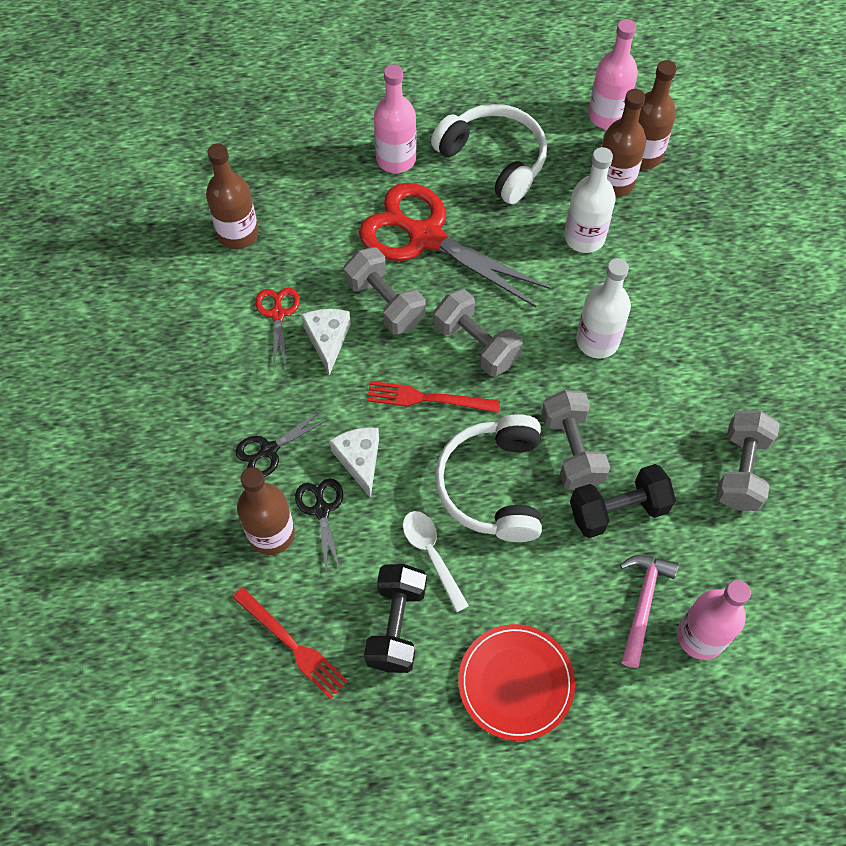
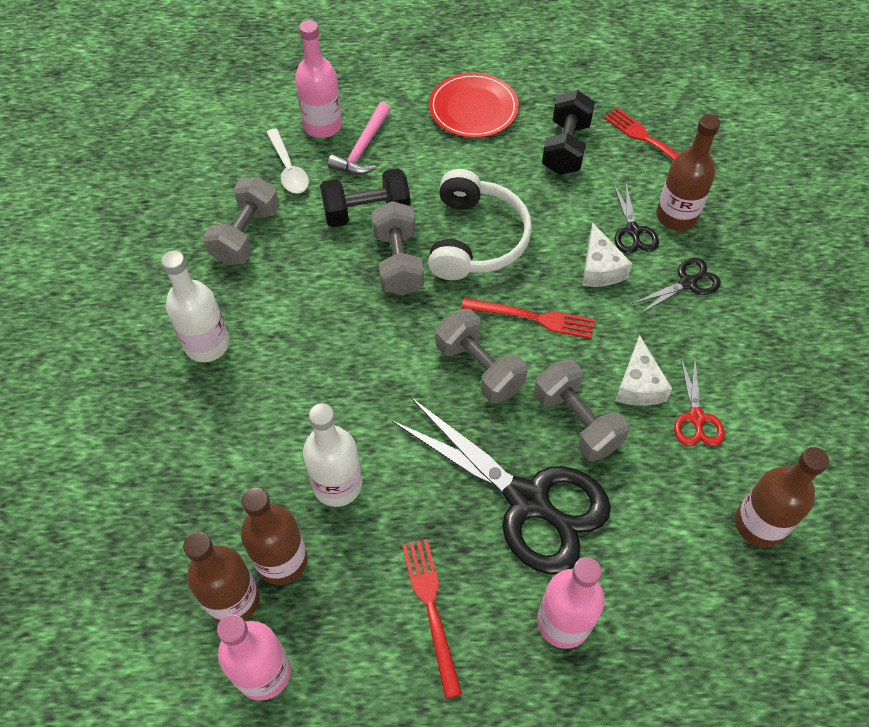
camera: 175 degrees left, 5 degrees down
(426, 237) = (527, 500): red scissors -> black scissors
(431, 555) = (535, 192): white spoon -> white spoon (288, 169)
(494, 159) = (431, 609): white headphones -> red fork
(597, 341) = (350, 362): white bottle -> white bottle (207, 344)

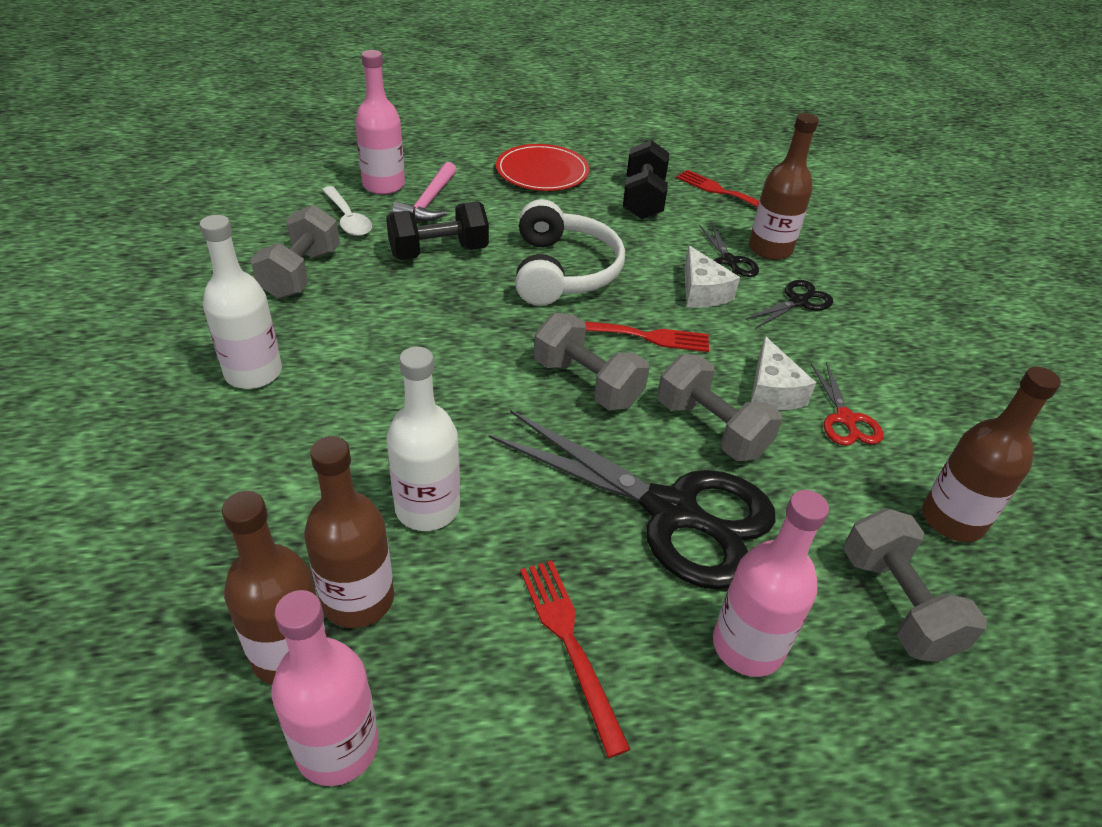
camera: 10 degrees left, 15 degrees down
(398, 262) = (479, 292): grey dumbbell -> grey dumbbell (897, 604)

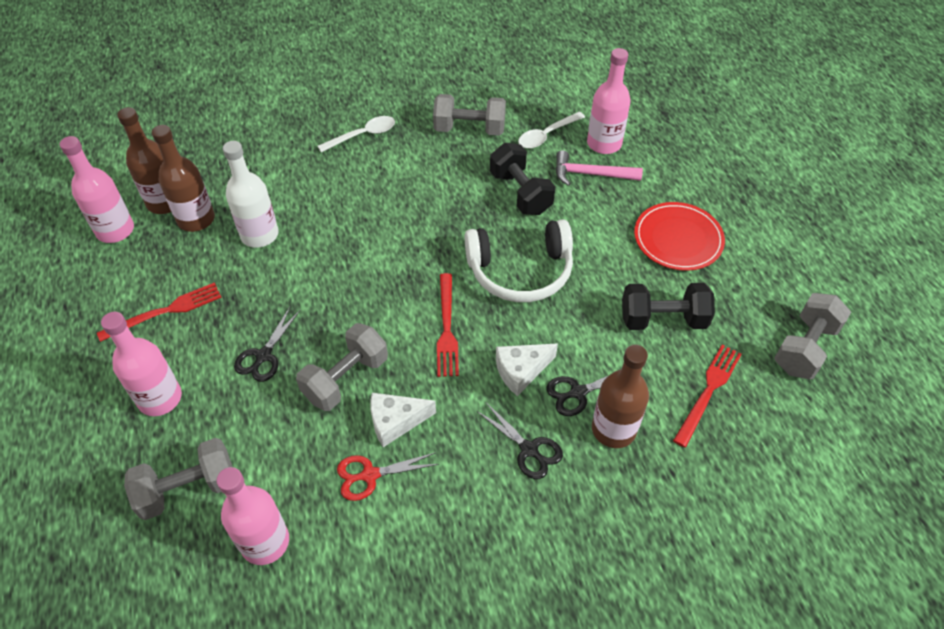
camera: 85 degrees right, 10 degrees up
(253, 373) = (363, 135): white bottle -> white spoon
(587, 383) = (383, 300): grey dumbbell -> grey dumbbell (805, 348)
(671, 511) = (263, 356): black scissors -> black scissors, size x0.45
(952, 520) = (265, 542): brown bottle -> pink bottle

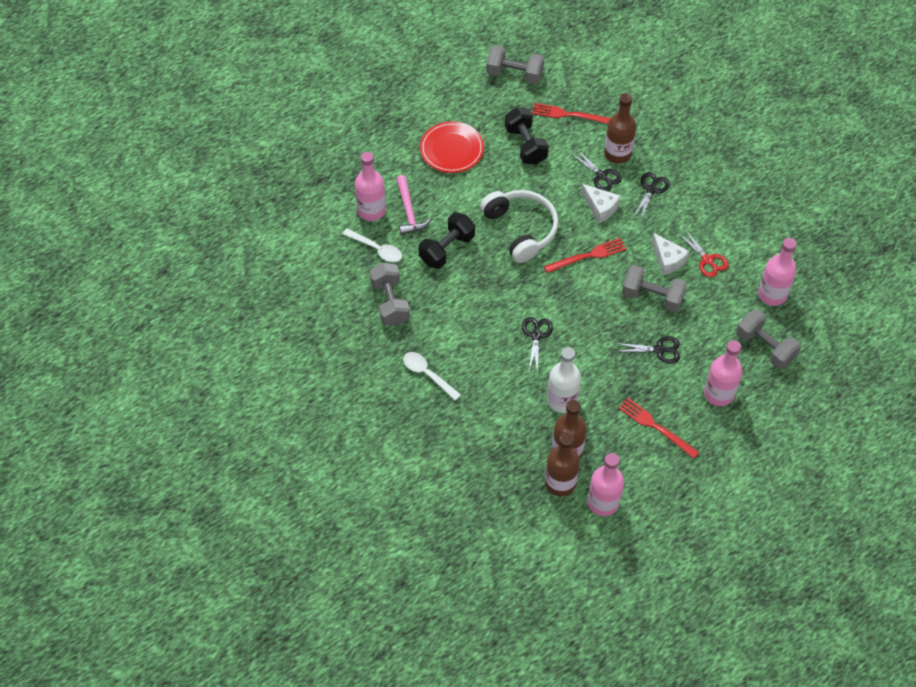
camera: 110 degrees left, 5 degrees up
(357, 238) = (536, 335): none -> black scissors

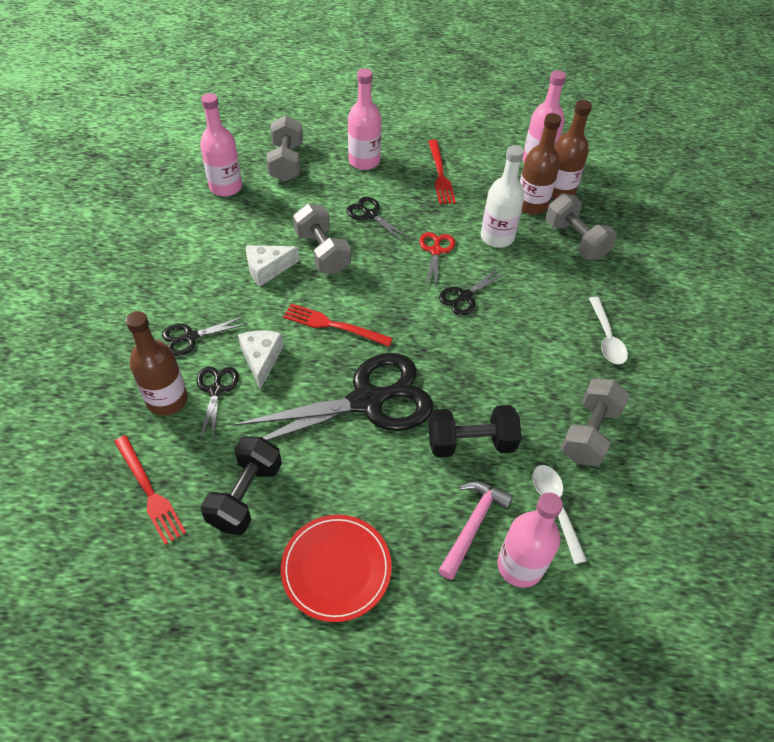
camera: 140 degrees left, 5 degrees down
(514, 74) = (131, 615): grey dumbbell -> grey dumbbell (575, 240)
(521, 229) = (367, 401): white headphones -> black scissors
(668, 260) = (267, 269): white cheese -> white cheese turned 120 degrees counterclockwise
(707, 260) = (235, 244): red scissors -> red scissors (436, 251)

